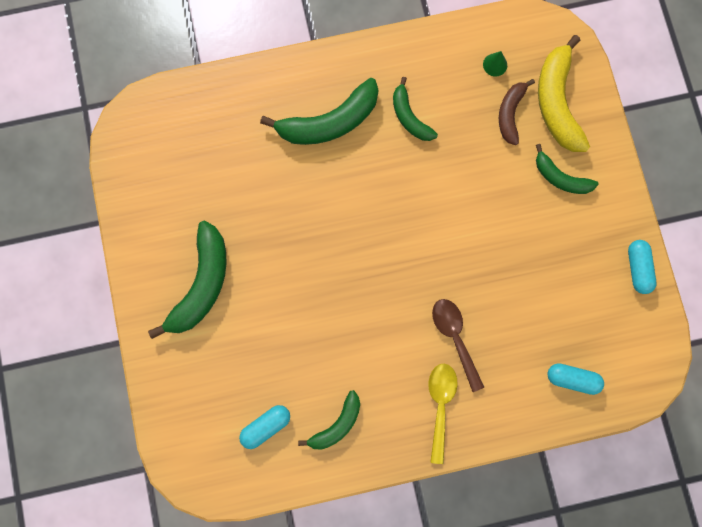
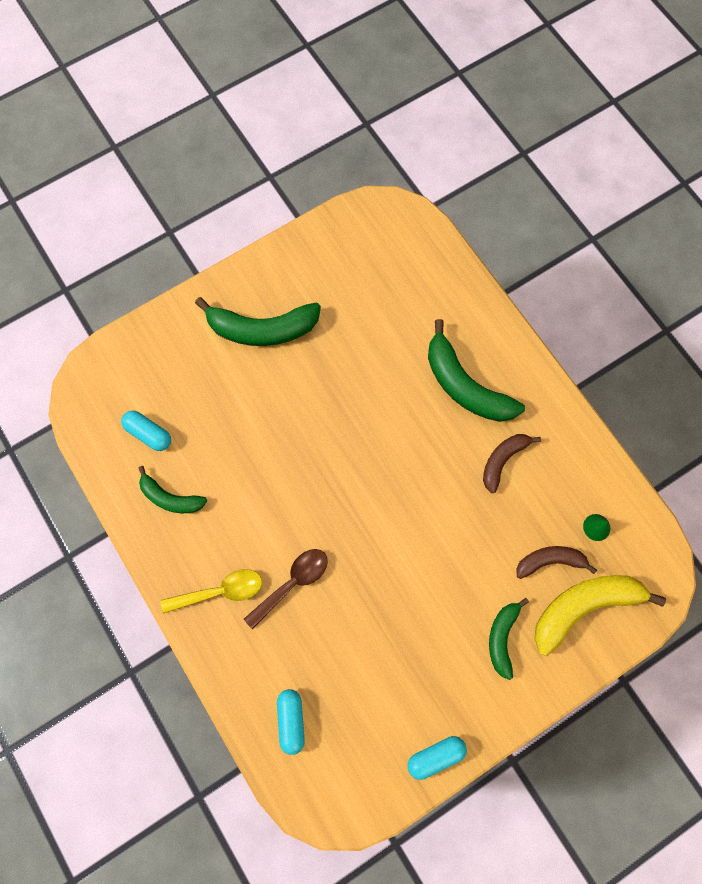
camera: 70 degrees right, 5 degrees down
(409, 117) = (503, 460): green banana -> brown banana

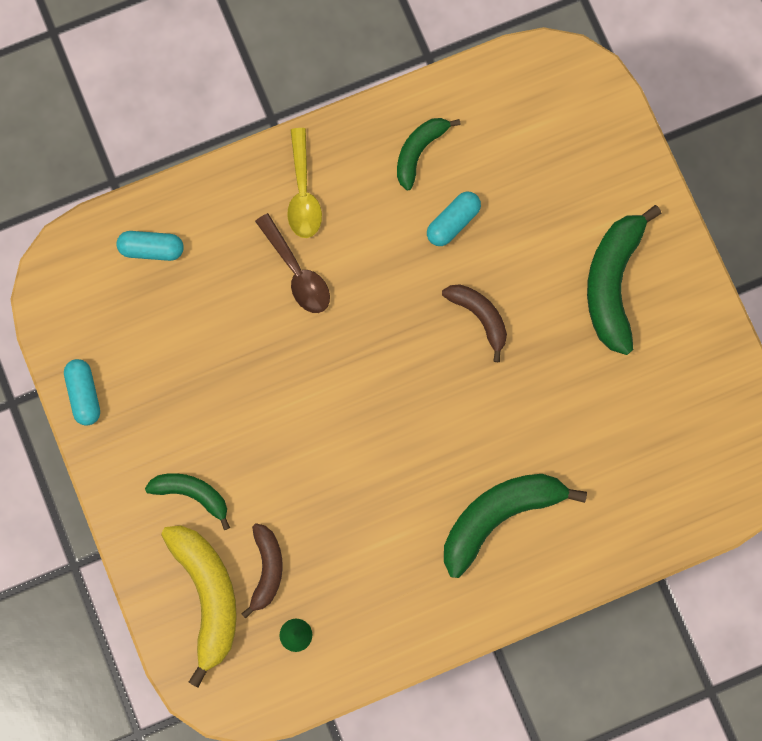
camera: 100 degrees right, 5 degrees up
(149, 433) = (500, 136): turquoise capsule -> turquoise capsule (453, 222)
(503, 460) = (396, 541): brown banana -> brown banana (479, 316)

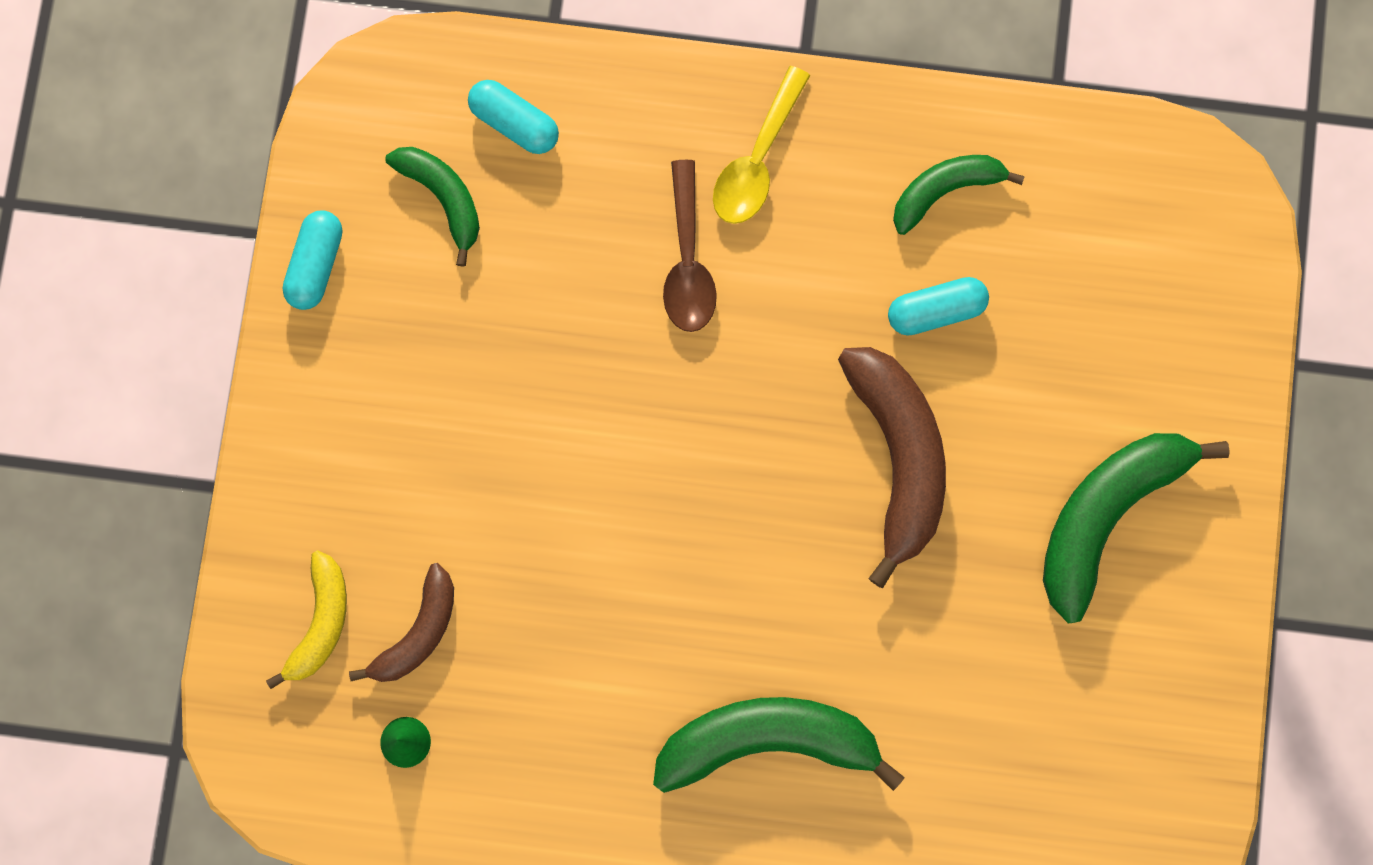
camera: 30 degrees right, 0 degrees up
(192, 494) = (379, 476): green banana -> green banana (443, 198)
(207, 596) = (320, 622): yellow banana -> yellow banana, size x0.59
(479, 316) = (898, 458): brown banana -> brown banana, size x1.70

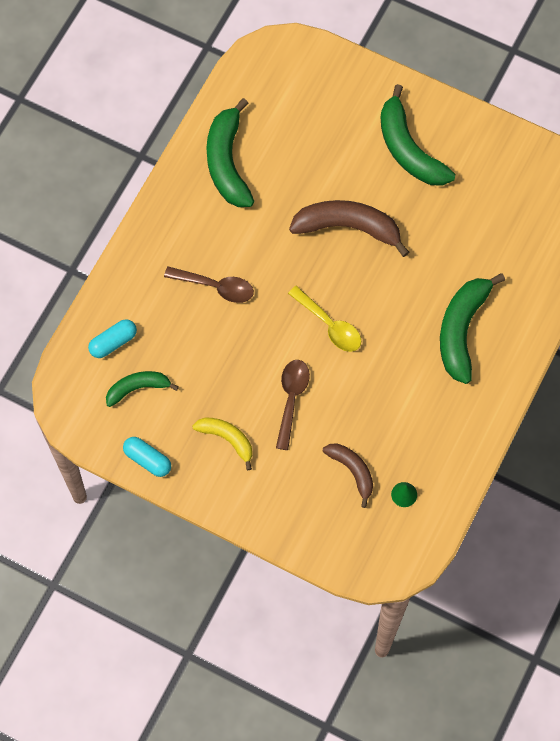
camera: 70 degrees left, 10 degrees down
(320, 622) = (330, 515): yellow banana -> yellow banana (227, 439)
(517, 474) = (291, 399): none -> brown spoon
(757, 159) = (178, 239): yellow spoon -> yellow spoon (329, 325)
(936, 311) = (284, 187): turquoise capsule -> none
(945, 190) = (227, 162): green banana -> green banana, size x1.70

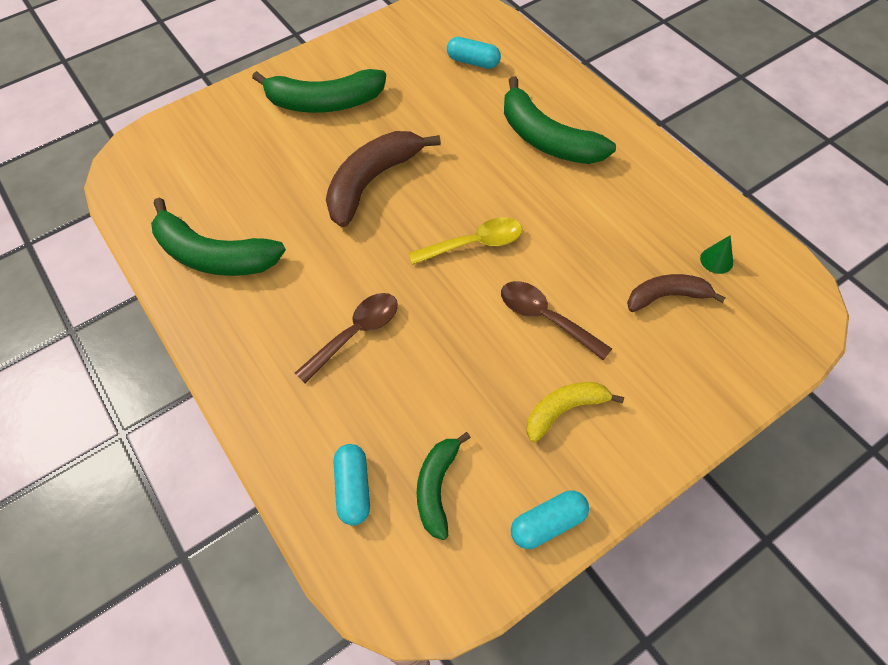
camera: 60 degrees left, 10 degrees down
(519, 236) = (473, 62): none -> turquoise capsule

